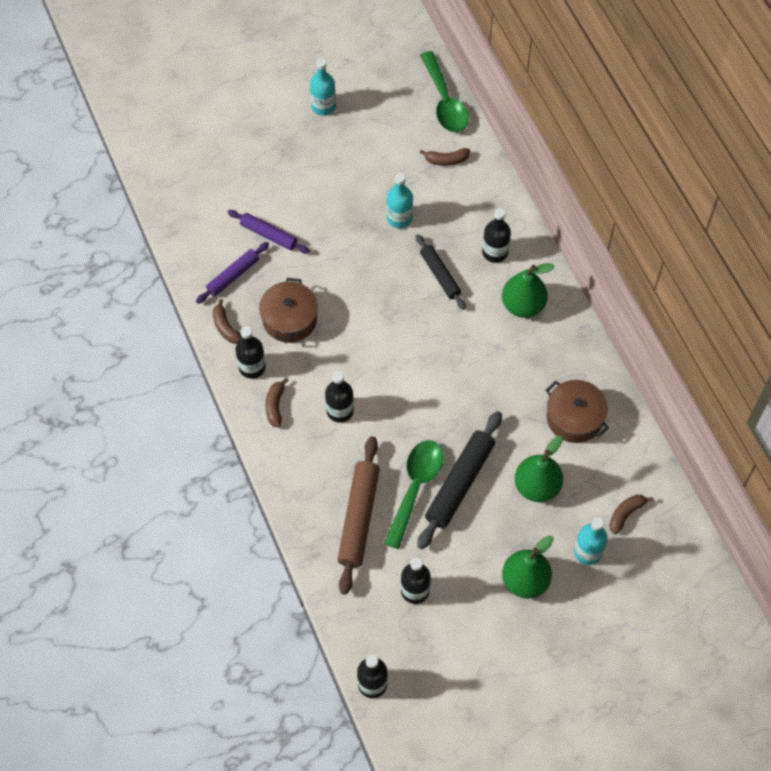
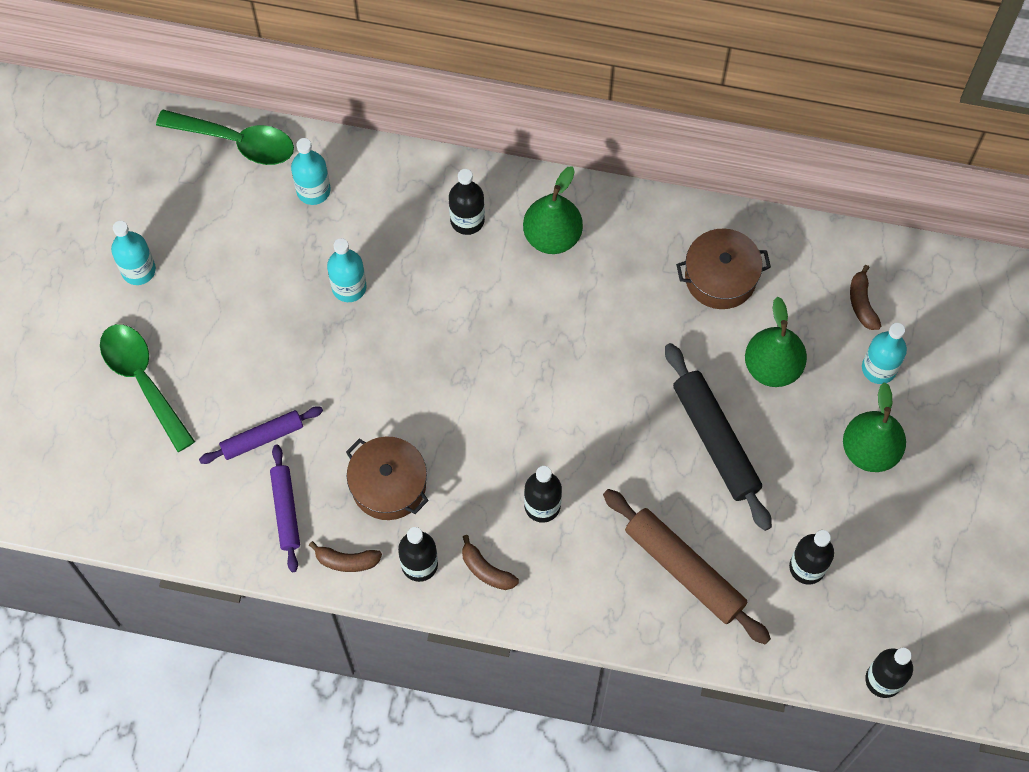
camera: 55 degrees left, 5 degrees up
(415, 488) = (689, 488): green spoon -> green spoon (143, 381)
(440, 275) = (452, 293): black rolling pin -> none
(446, 160) = (313, 190): brown banana -> turquoise bottle

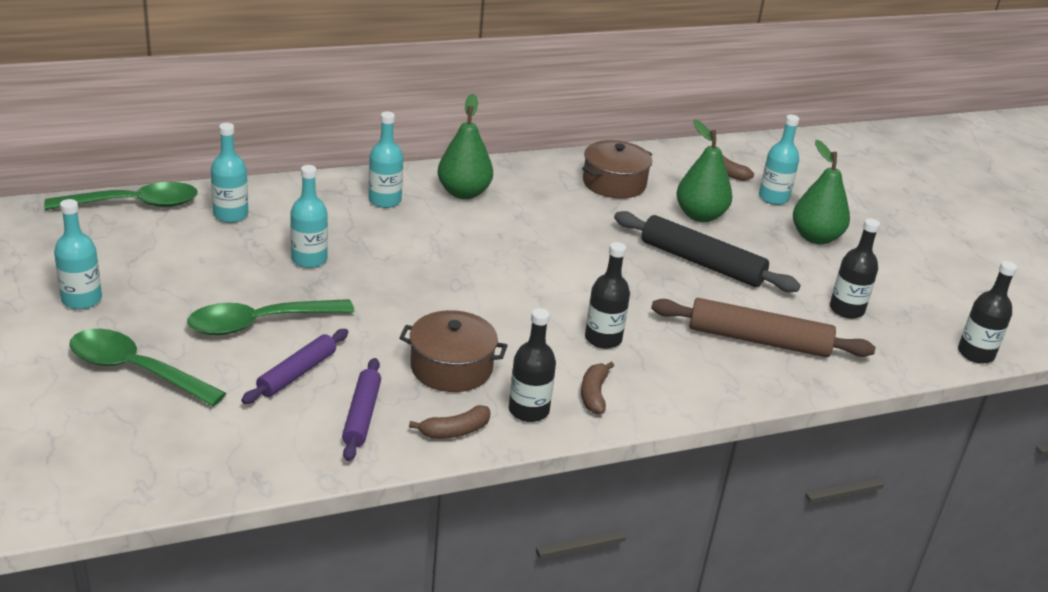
camera: 35 degrees left, 35 degrees down
(264, 361) = (260, 323): none -> green spoon
(286, 510) = (362, 415): purple rolling pin -> purple rolling pin turned 45 degrees clockwise
(467, 220) = (385, 200): black bottle -> turquoise bottle
(486, 570) = (594, 394): brown banana -> brown banana turned 90 degrees clockwise

